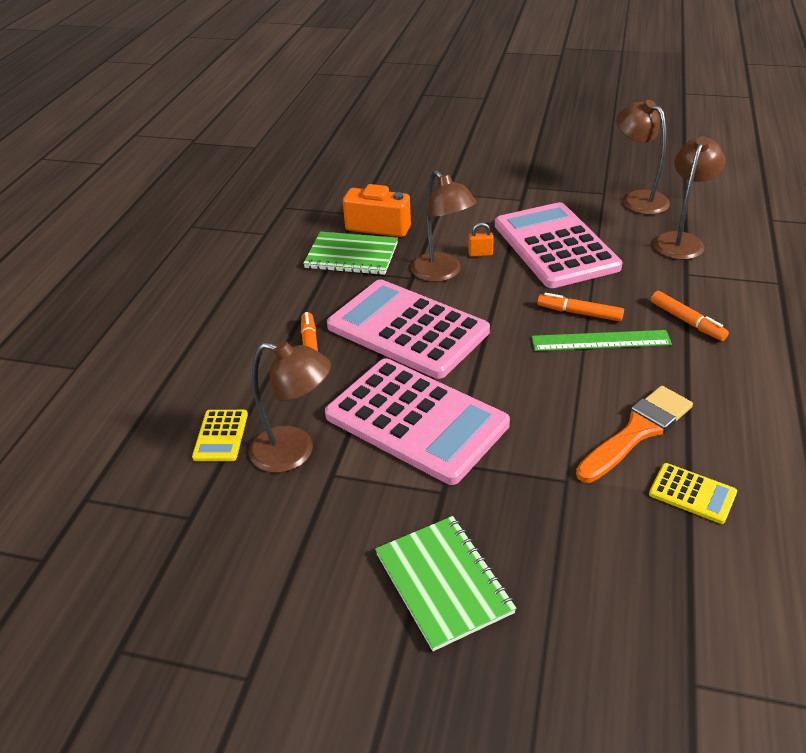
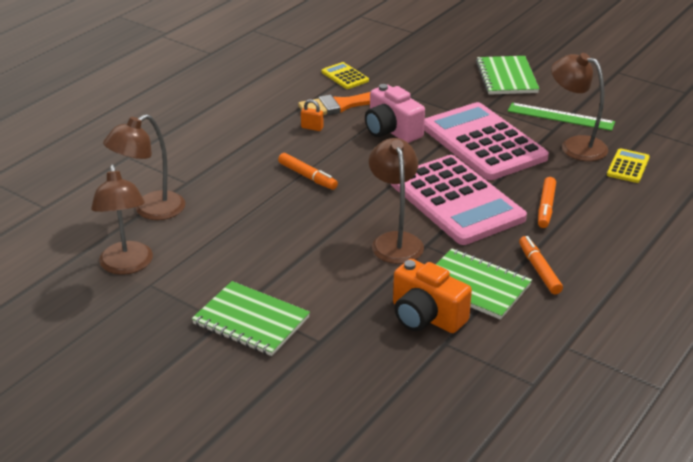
camera: 160 degrees left, 5 degrees down
(480, 254) = (344, 250): orange padlock -> orange padlock (312, 128)
(506, 192) = (251, 321): none -> green notebook
(541, 404) = (391, 130): none -> pink camera
(555, 246) = (267, 238): pink calculator -> none
(600, 341) = (312, 155): green ruler -> green ruler (560, 117)
(687, 321) = (235, 150): orange marker -> orange marker (539, 270)

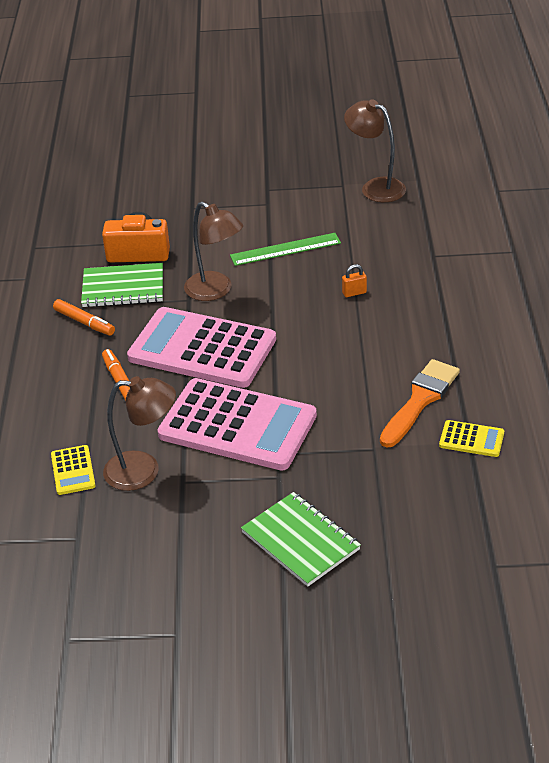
camera: 145 degrees right, 5 degrees up
(150, 210) = (422, 224): brown lamp -> none
(251, 321) = (249, 198): green notebook -> none
(307, 176) = (349, 308): orange marker -> none
(312, 128) = (413, 357): orange padlock -> orange padlock (354, 293)
(391, 130) = (338, 393): pink camera -> none
(560, 117) = (188, 507): green ruler -> green ruler (285, 249)

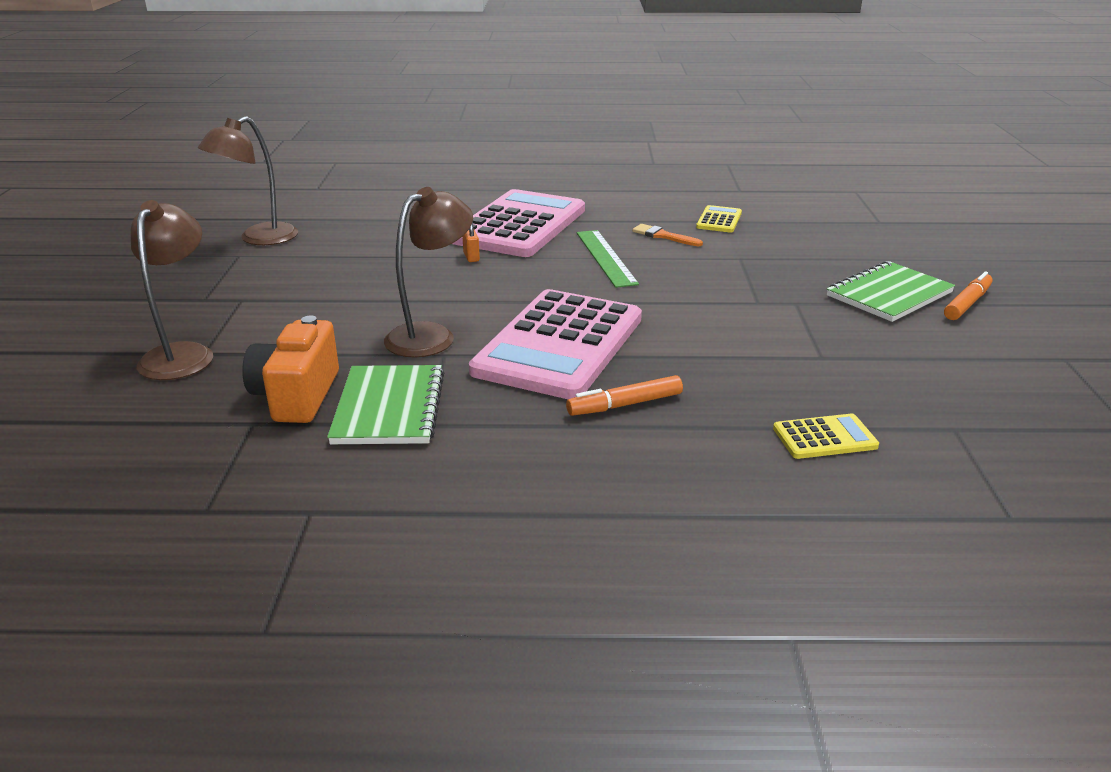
camera: 90 degrees left, 10 degrees down
(84, 322) = (471, 441): orange marker -> orange marker (967, 303)
(144, 471) = (809, 383): brown lamp -> brown lamp (182, 354)
(237, 425) = (712, 323): pink calculator -> pink calculator (519, 225)
(285, 249) = (359, 290): green ruler -> green ruler (605, 257)
(420, 400) = (663, 236): orange brush -> orange brush, size x0.54

